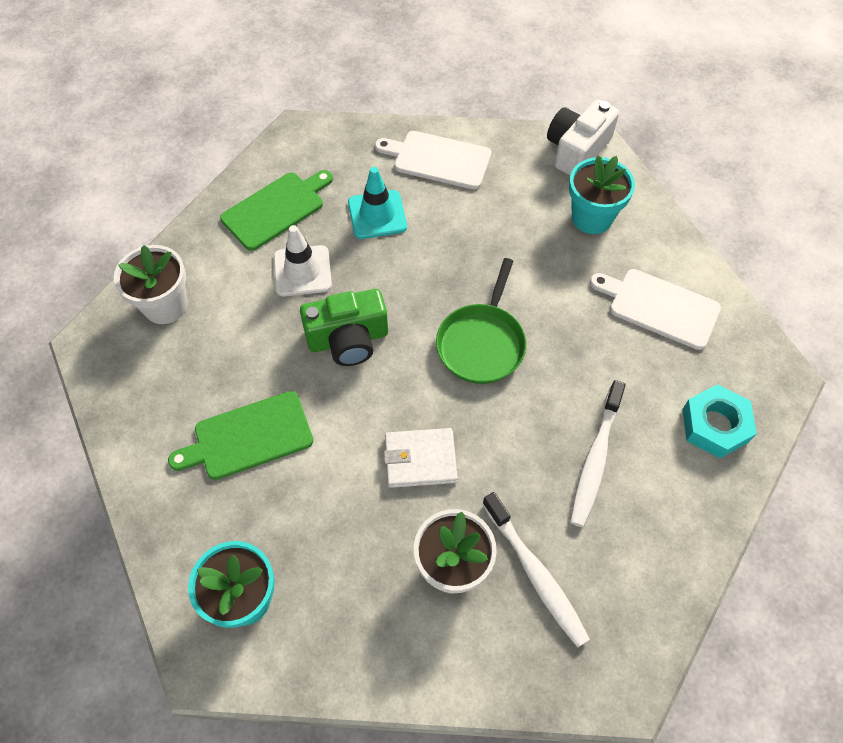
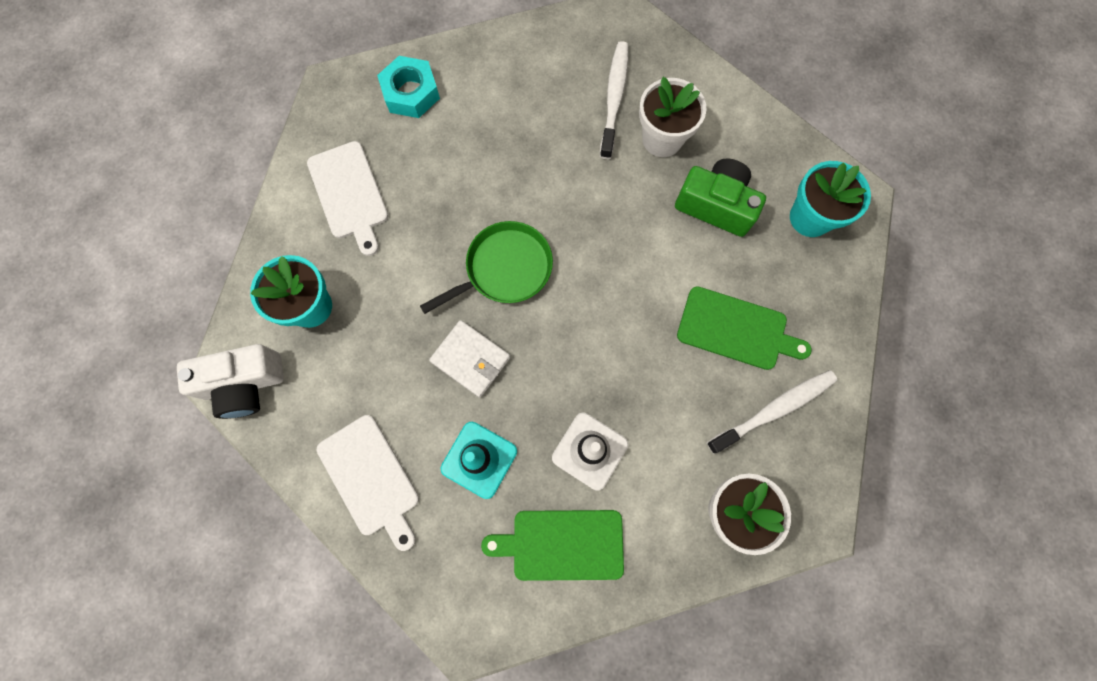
camera: 140 degrees left, 15 degrees up
(348, 339) = (602, 353): green camera -> green camera (715, 205)
(420, 459) = (625, 219): white wallet -> white wallet (470, 359)
(595, 458) = (509, 132): white toothbrush -> white toothbrush (773, 410)

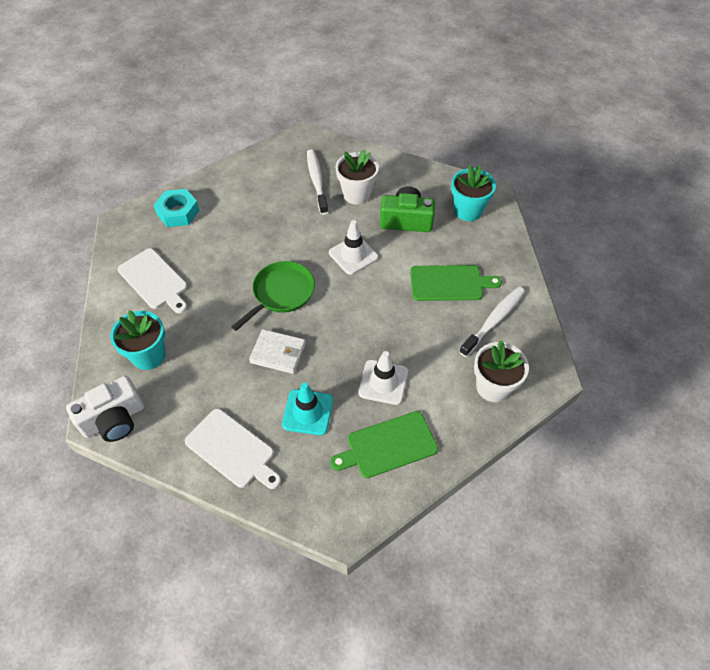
camera: 20 degrees left, 20 degrees down
(621, 239) = (353, 255): none -> white traffic cone

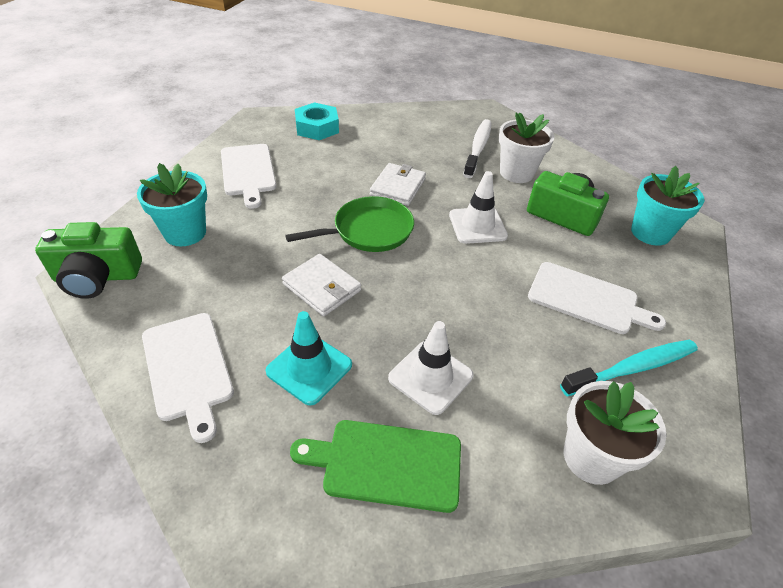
camera: 25 degrees right, 10 degrees down
(114, 419) = (97, 277): white camera -> green camera
(278, 245) = (398, 187): none -> white wallet
(449, 283) = (587, 299): green cutting board -> white cutting board
(493, 321) = (631, 368): white toothbrush -> turquoise toothbrush

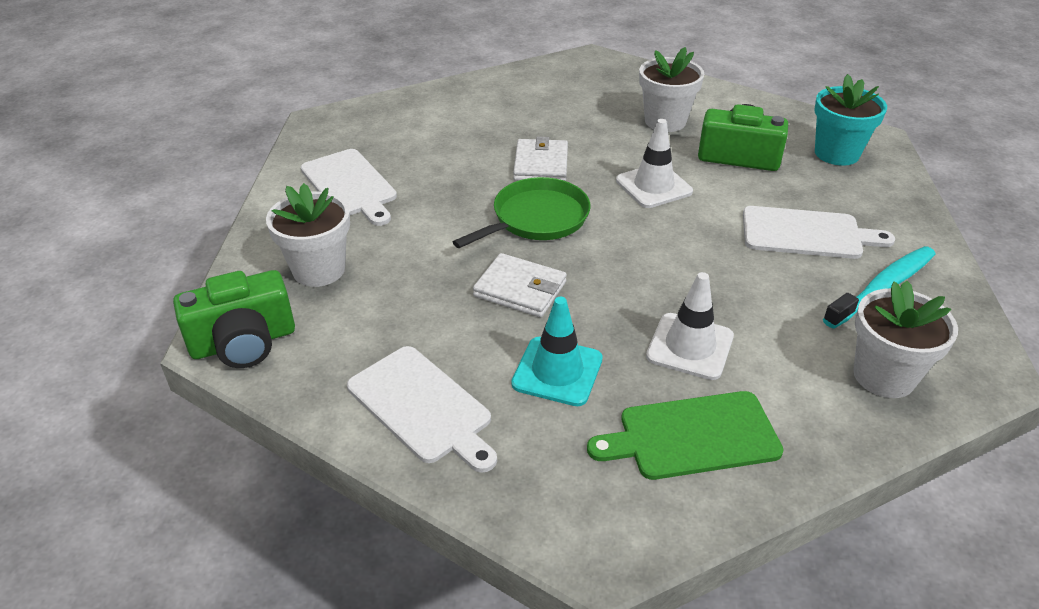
camera: 15 degrees left, 5 degrees down
(185, 233) = (319, 270): turquoise flower pot -> white flower pot
(317, 128) = (402, 117): turquoise nut -> none
(478, 148) = (607, 103): white toothbrush -> none

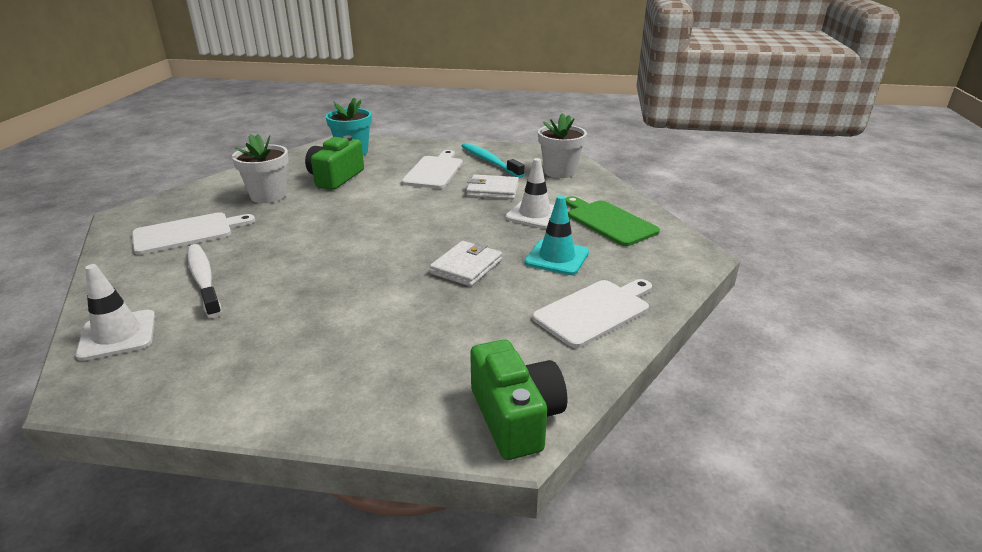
camera: 85 degrees left, 10 degrees down
(319, 270) = (410, 373): white flower pot -> none
(350, 185) = (261, 358): white cutting board -> white cutting board (187, 233)
(473, 128) = (204, 280): none -> white toothbrush
(536, 218) = (376, 255): green pan -> none
(541, 164) = (296, 249): white wallet -> white wallet (492, 190)
(653, 186) = (357, 208): white traffic cone -> white traffic cone (117, 335)
(692, 436) = (609, 221): green cutting board -> green cutting board turned 150 degrees clockwise

